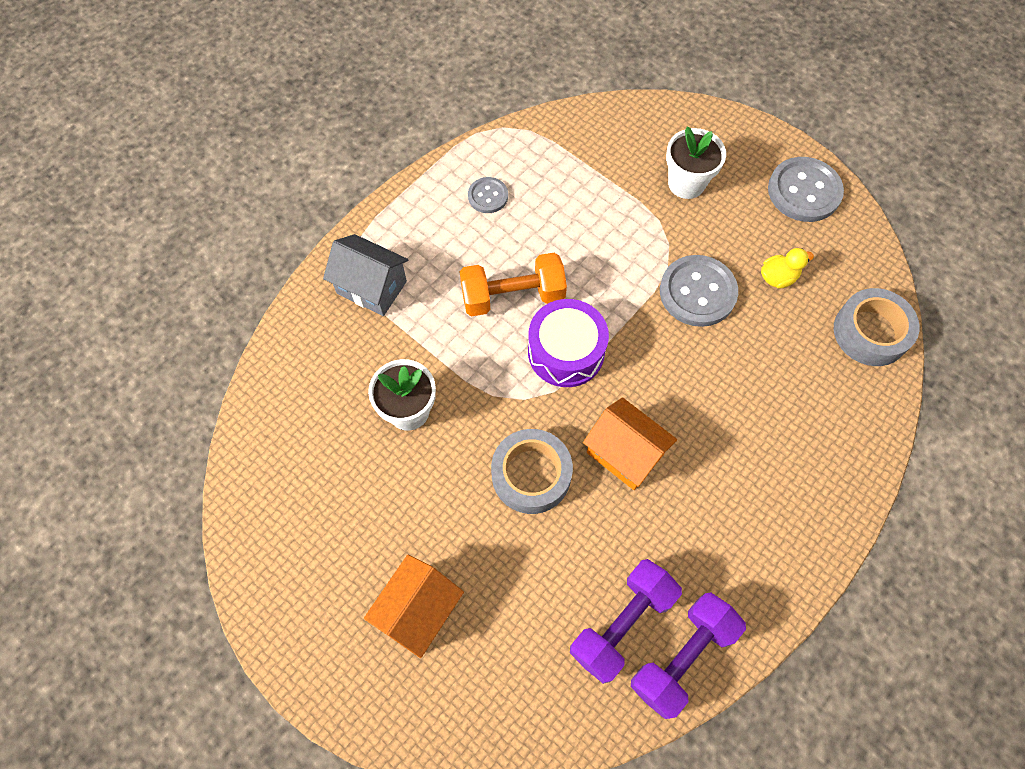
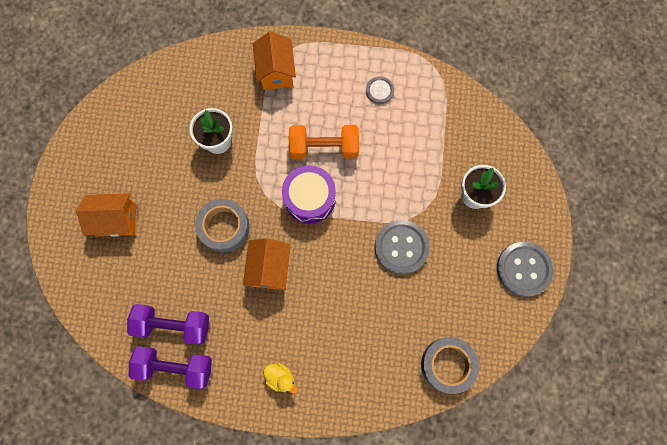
camera: 55 degrees right, 10 degrees up
(371, 287) = (276, 71): grey house -> orange house
(512, 296) = (324, 147): orange dumbbell -> orange dumbbell turned 45 degrees counterclockwise
(778, 277) = (446, 288): yellow duck -> yellow duck (280, 378)

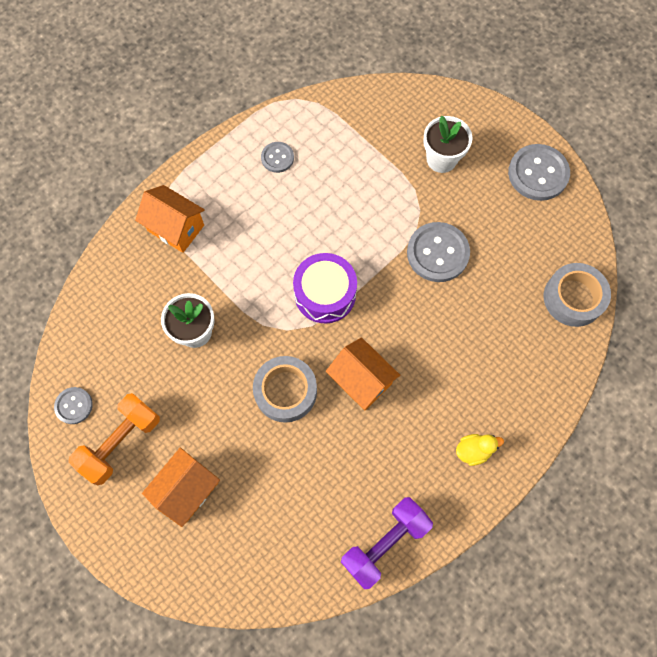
camera: 50 degrees left, 5 degrees down
(115, 112) = (74, 406): none -> grey button
(173, 325) = (342, 513): purple dumbbell -> none
(324, 147) = (288, 244): orange dumbbell -> orange dumbbell (121, 442)

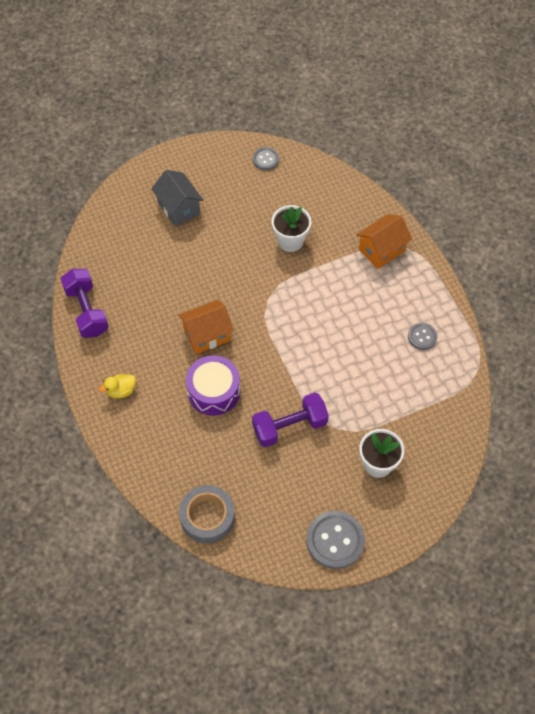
camera: 110 degrees right, 10 degrees down
(121, 442) = (228, 179): orange dumbbell -> none
(187, 489) = (179, 208): orange house -> grey house
(285, 391) = (220, 284): grey tape -> none
(325, 294) = (286, 333): purple drum -> purple drum (213, 391)
(437, 253) = (289, 426): grey button -> purple dumbbell
(473, 450) = (121, 391): yellow duck -> yellow duck turned 60 degrees clockwise

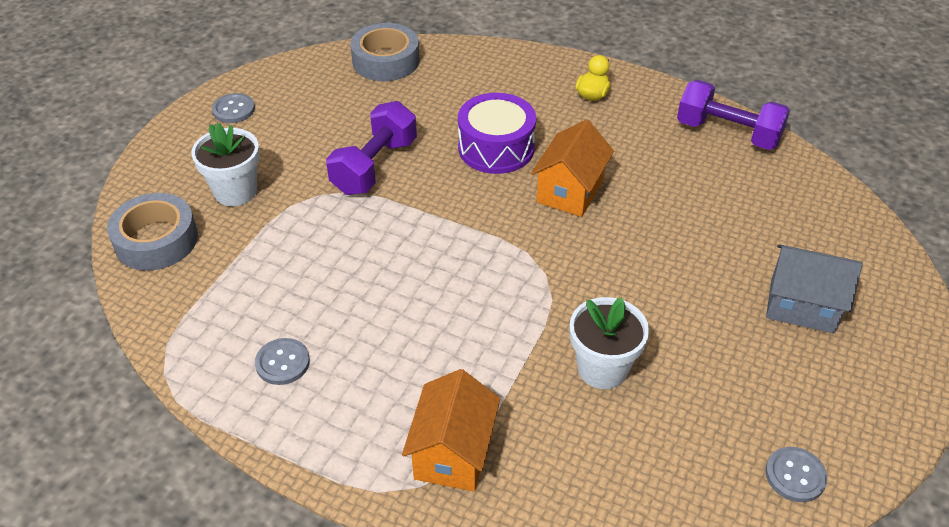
camera: 140 degrees right, 15 degrees down
(335, 540) = (234, 110): grey button -> grey button, size x0.56
(441, 457) = (156, 240): none -> grey tape

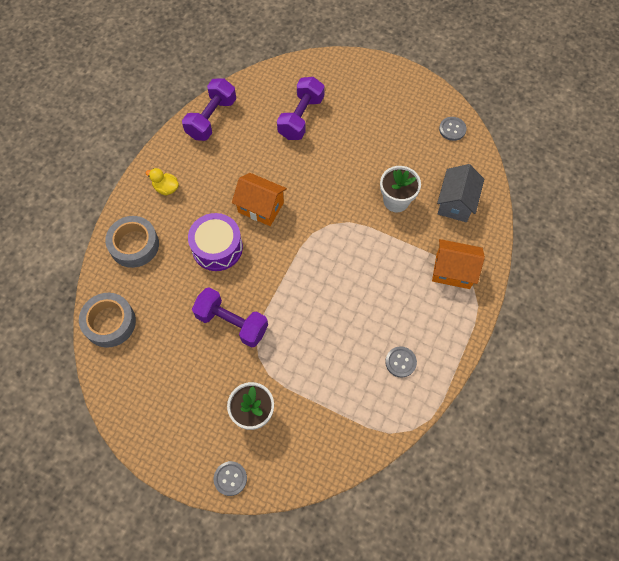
camera: 90 degrees left, 20 degrees up
(156, 240) = (301, 459): grey tape -> grey tape (134, 245)
(234, 110) = (160, 430): grey button -> grey button (230, 478)
(759, 236) = (301, 117): none -> purple dumbbell
(802, 306) = (351, 107): grey house -> grey house (456, 203)

